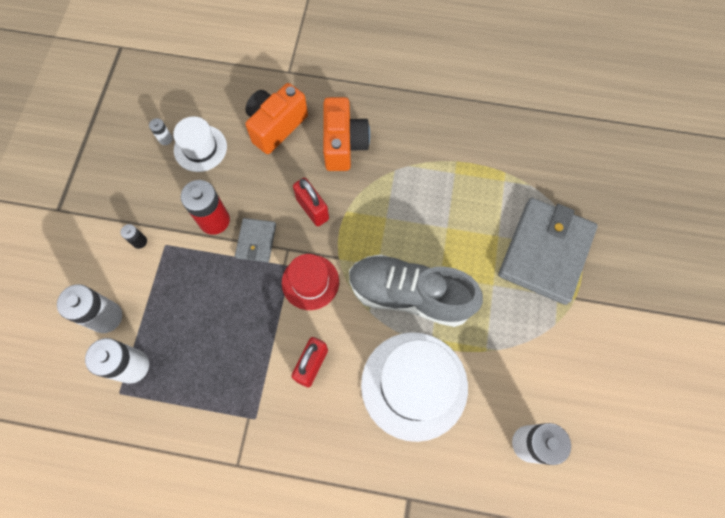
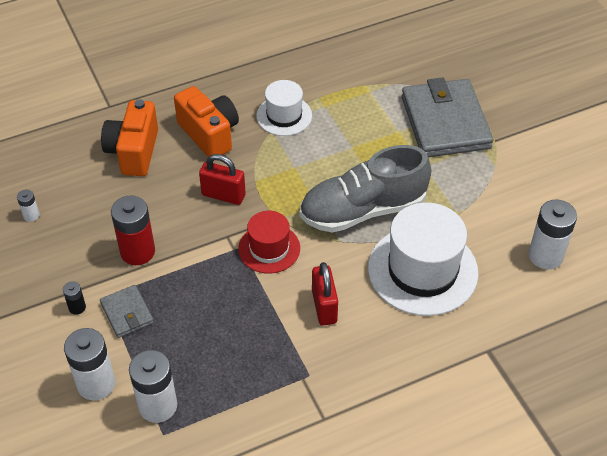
camera: 35 degrees left, 20 degrees down
(200, 148) = (74, 205): white hat -> white hat (284, 116)
(256, 241) = (192, 246): grey wallet -> grey wallet (127, 313)

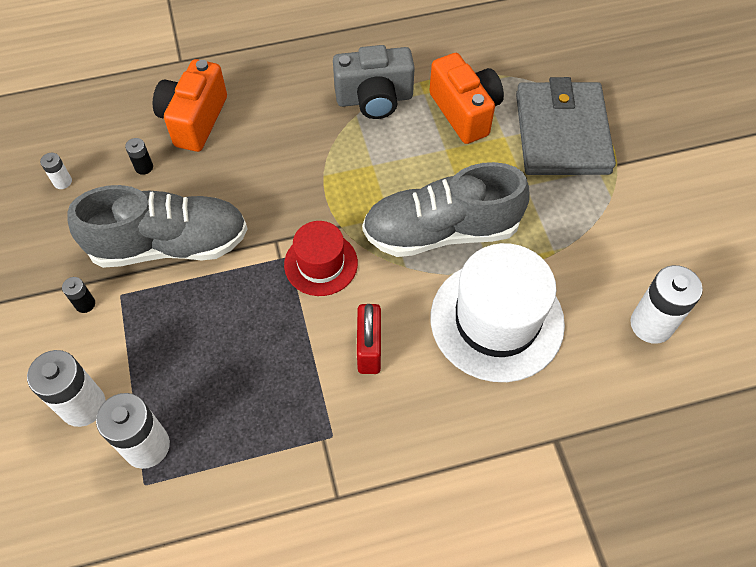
camera: 10 degrees right, 10 degrees up
(99, 194) = (144, 167): none -> black battery
(127, 313) = (139, 320): grey wallet -> none
(137, 251) = (169, 244): red battery -> grey shoe
(209, 134) = (284, 110): orange camera -> orange camera (465, 112)
(223, 195) = (283, 188): red padlock -> none
(284, 116) = (374, 99): white hat -> grey camera

